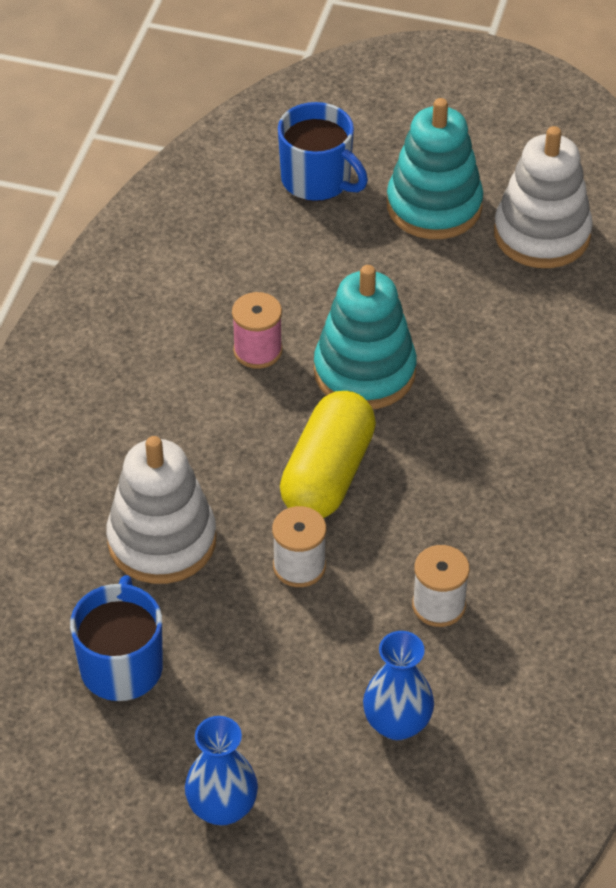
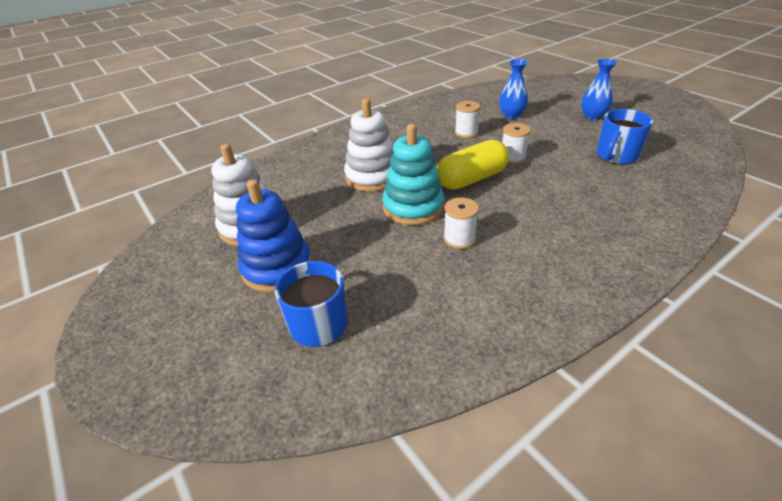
camera: 140 degrees left, 10 degrees down
(162, 541) = (573, 185): white stacking toy -> white stacking toy (372, 177)
(257, 350) = (459, 239): pink spool -> white spool
(434, 206) = (277, 268): turquoise stacking toy -> blue stacking toy

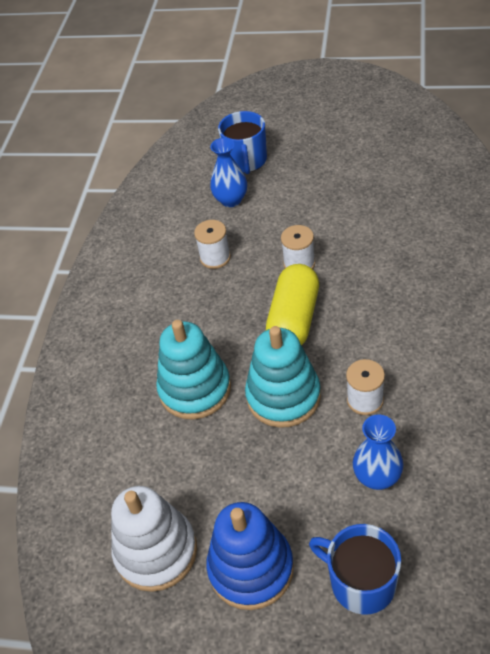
camera: 40 degrees left, 10 degrees up
(372, 177) = (195, 389): white stacking toy -> turquoise stacking toy
(592, 116) = (310, 153): blue vase -> blue vase (377, 477)
(616, 156) = (383, 199): blue mug -> blue mug (246, 161)

